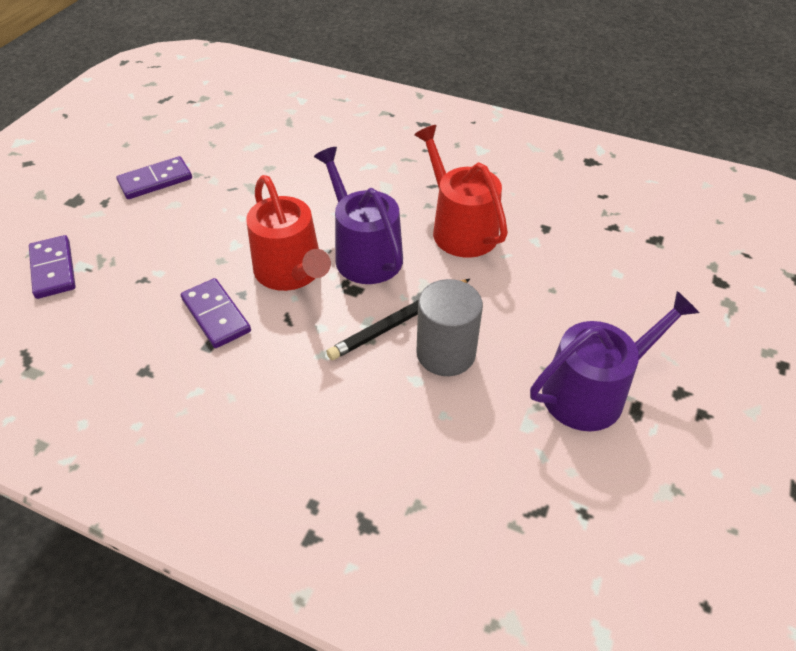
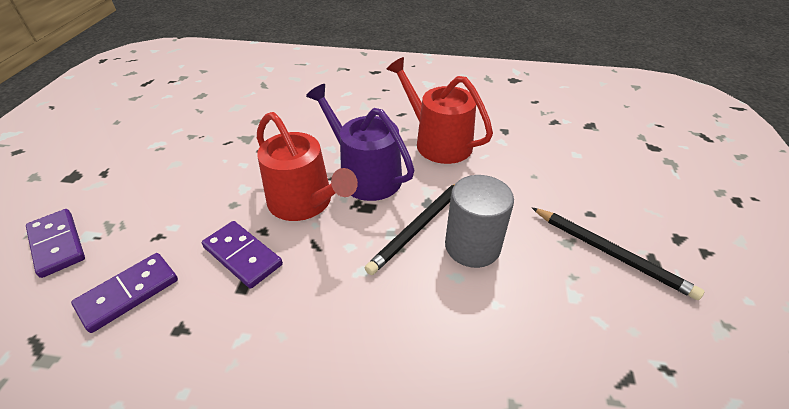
camera: 15 degrees left, 5 degrees down
(155, 180) = (152, 147): purple domino -> purple domino (128, 293)
(592, 392) = (610, 253): purple watering can -> black pencil

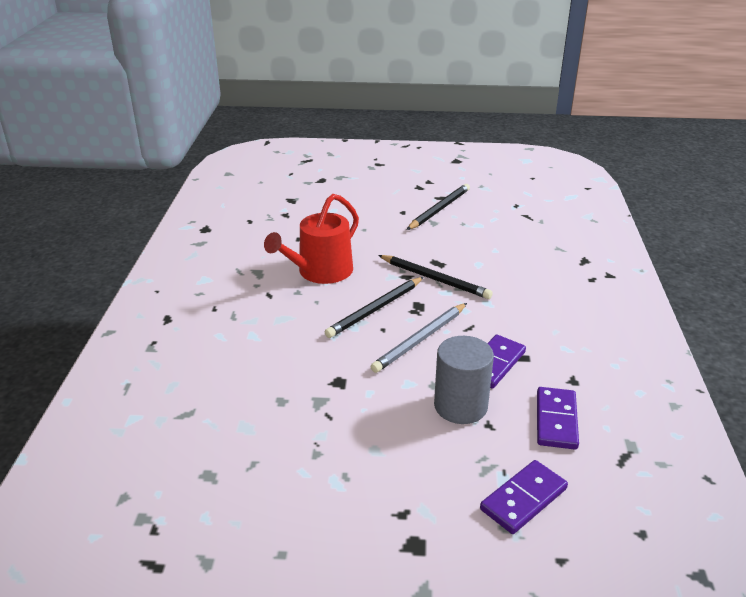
camera: 95 degrees left, 10 degrees down
(128, 293) = (556, 420): purple domino -> purple domino turned 60 degrees clockwise
(305, 202) = (420, 340): red watering can -> grey pencil
(365, 175) = (375, 309): purple watering can -> black pencil
(472, 246) = (448, 257): grey cylinder -> grey cylinder (460, 406)

